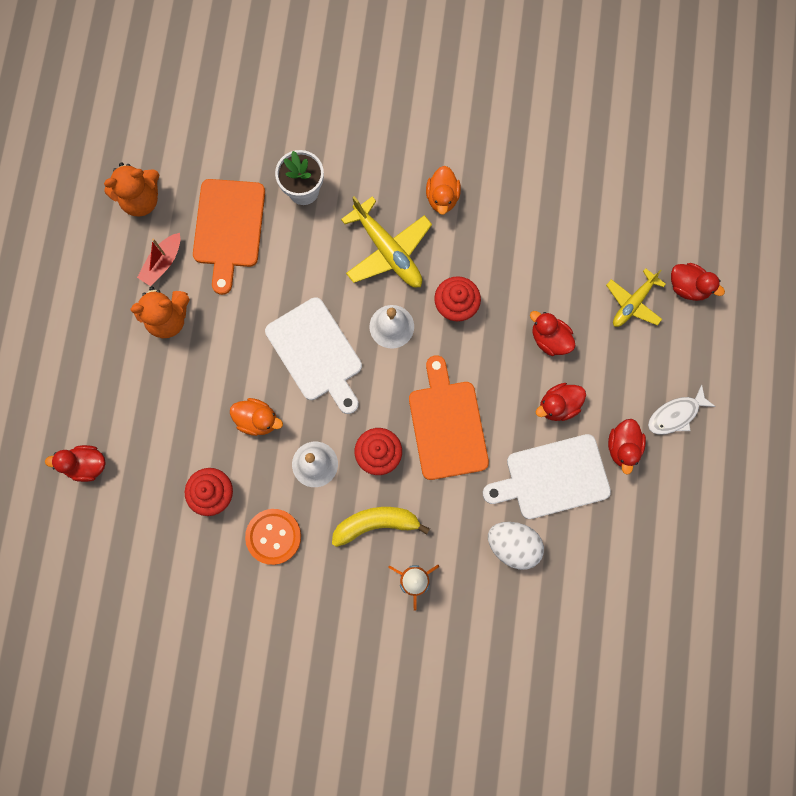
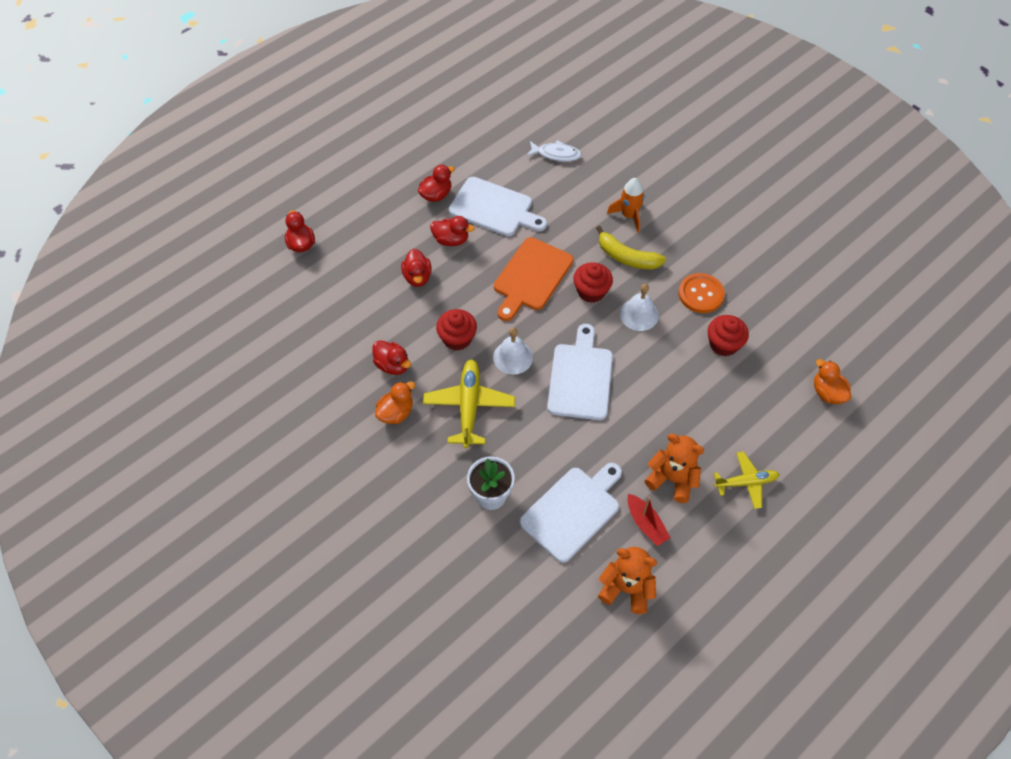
camera: 140 degrees left, 20 degrees down
(86, 465) = (806, 423): red duck -> red duck (392, 365)
(162, 263) = (646, 523): red boat -> red boat turned 75 degrees clockwise
(229, 228) = (572, 511): orange cutting board -> white cutting board
(257, 420) = (657, 366): orange duck -> orange duck (827, 393)
(513, 545) = (552, 193): white egg -> none
(633, 303) = (344, 259): yellow plane -> yellow plane (746, 482)
(676, 415) = (387, 189): white fish -> white fish (556, 154)

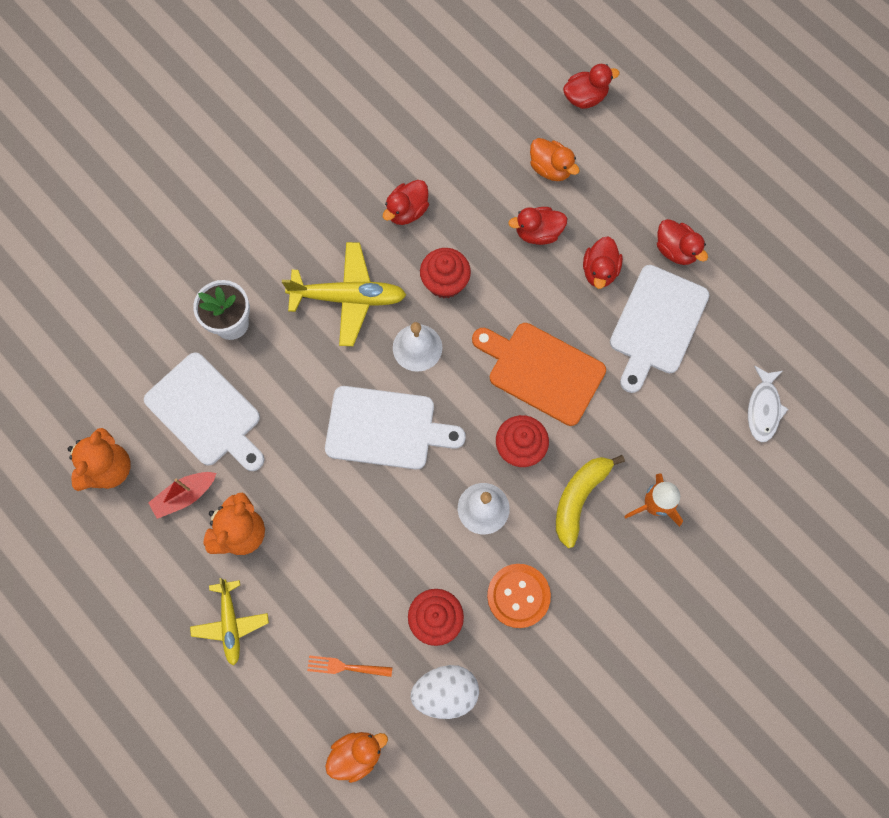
camera: 90 degrees right, 15 degrees up
(396, 413) = (342, 218): orange duck -> orange duck (550, 168)
(767, 401) = (346, 667): none -> orange fork
(774, 338) = (445, 692): none -> white egg

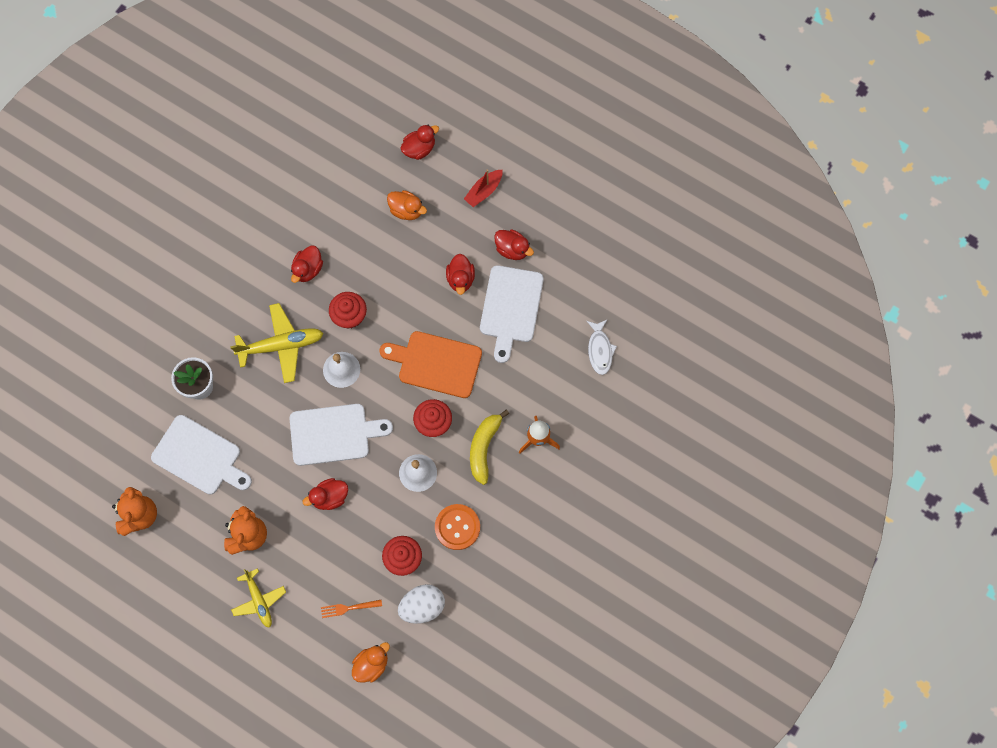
camera: 15 degrees left, 0 degrees up
(184, 496) = (201, 520): red boat -> red boat (483, 191)
(538, 233) = (409, 261): red duck -> red duck (330, 497)

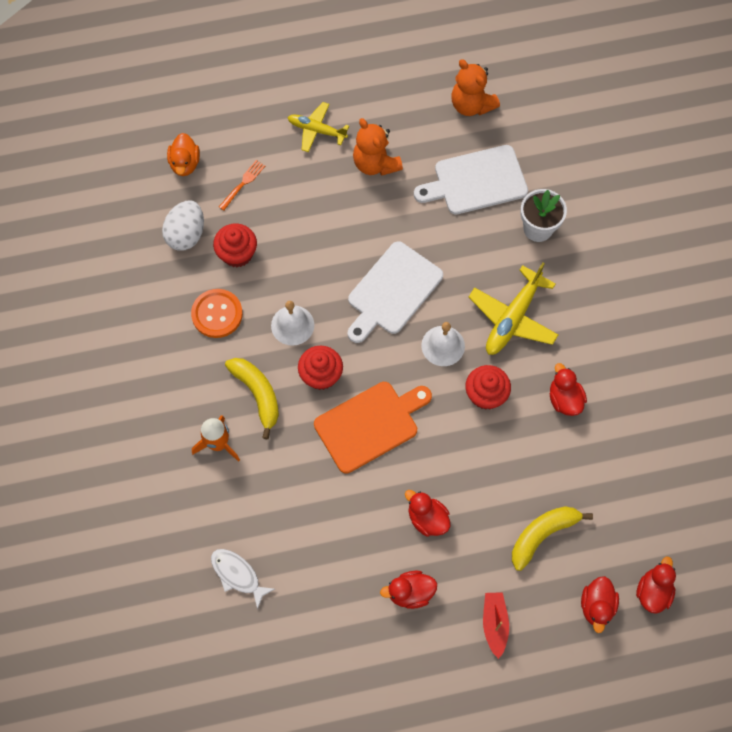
camera: 135 degrees right, 5 degrees down
(330, 497) = (343, 244): red duck -> red duck (653, 591)
(406, 210) = (542, 535): orange duck -> yellow banana
(511, 308) = (356, 536): white cutting board -> none

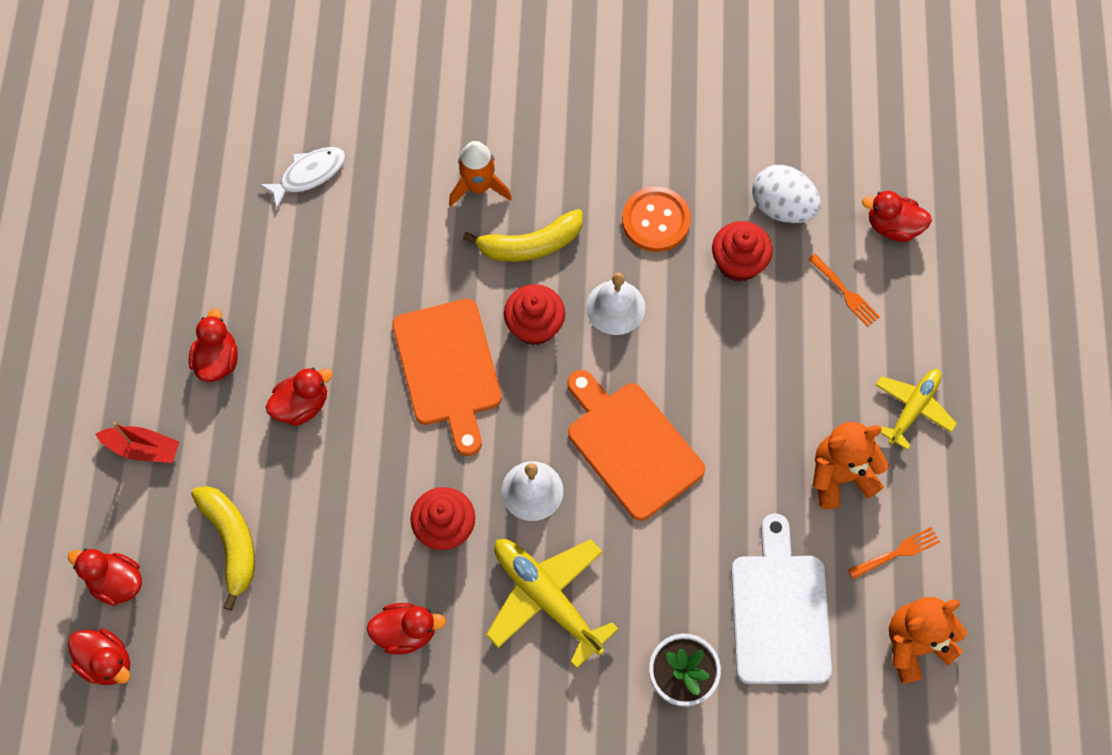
camera: 105 degrees right, 0 degrees up
(185, 163) = (892, 226): orange duck -> red duck
(392, 291) = (631, 446): white cutting board -> orange cutting board
(417, 124) = (897, 553): none -> orange fork

